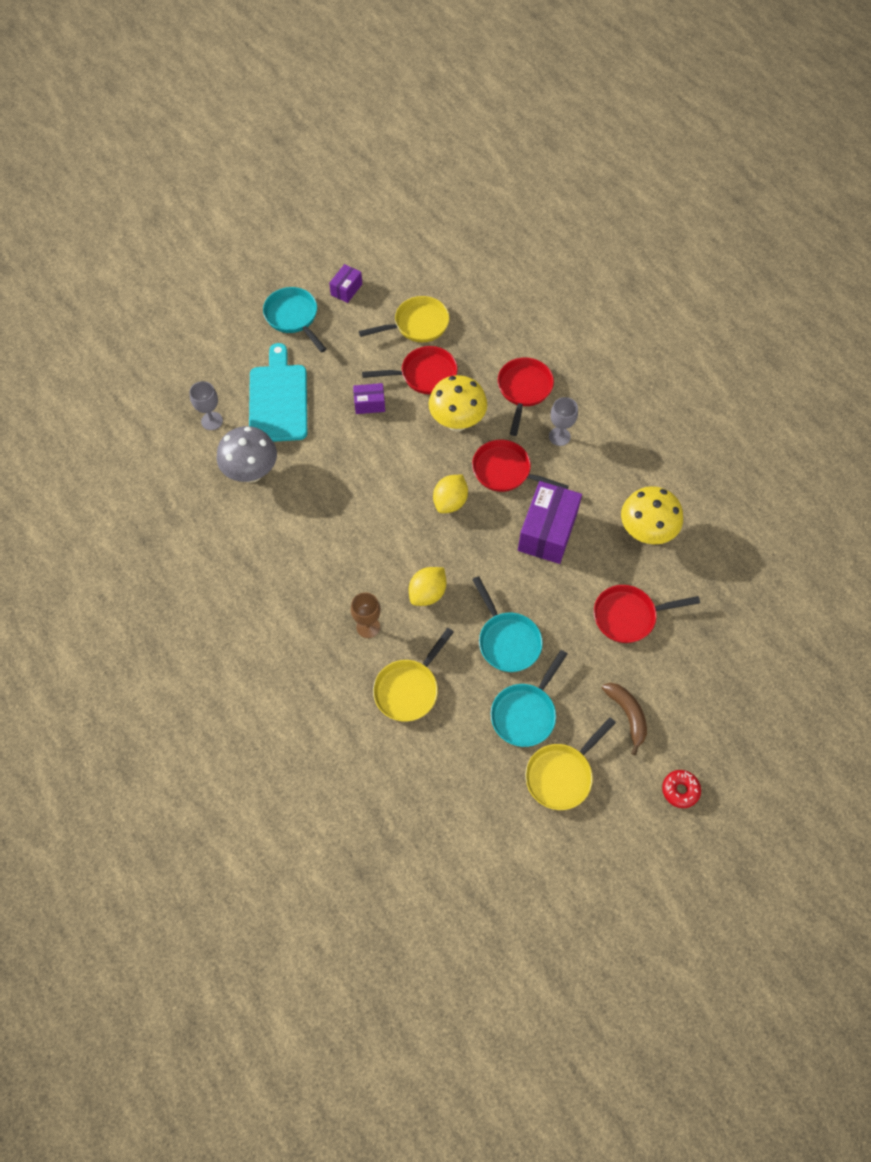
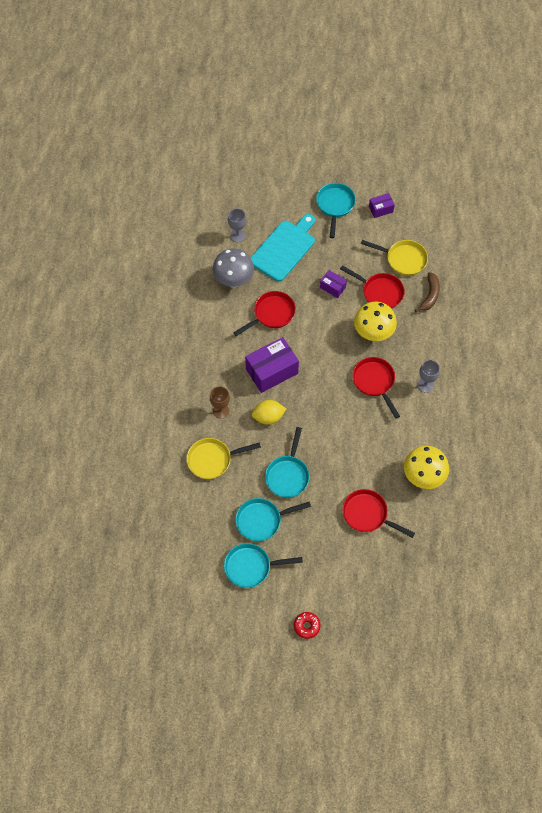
camera: 40 degrees right, 0 degrees up
(450, 502) = (327, 376): yellow lemon -> none
(524, 390) = (430, 342): red pan -> red pan (272, 314)
(547, 532) = (366, 434): purple box -> purple box (272, 371)
(561, 775) = (251, 567): yellow pan -> turquoise pan
(627, 715) = (316, 565): brown banana -> brown banana (430, 295)

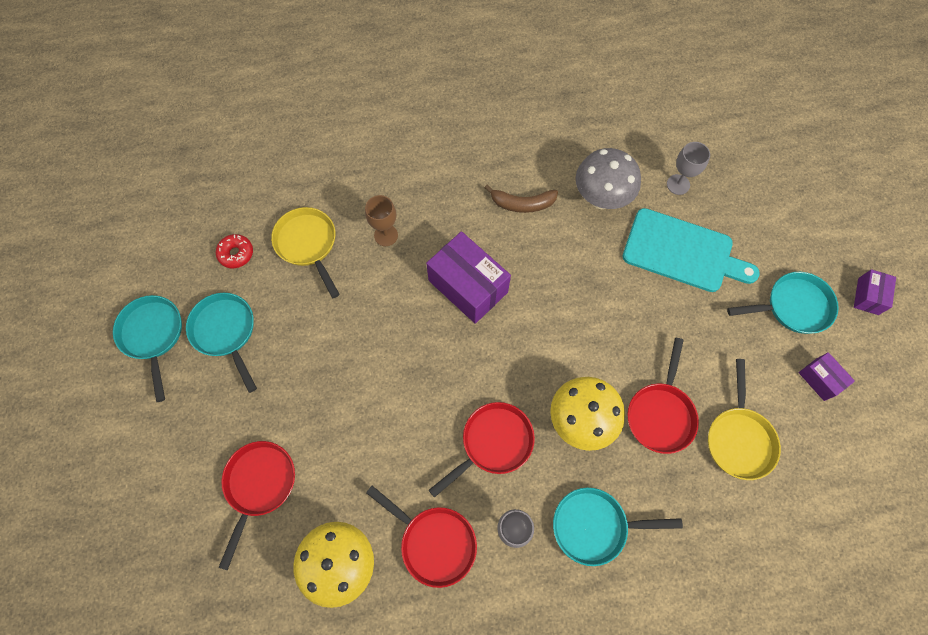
camera: 75 degrees right, 5 degrees up
(268, 417) = (391, 300): yellow lemon -> none
(272, 314) = (563, 262): red pan -> red pan (434, 542)
(288, 475) = (303, 350): turquoise pan -> turquoise pan (594, 526)
(306, 626) = (69, 435): red donut -> red donut (236, 254)
(332, 287) = (641, 338): purple box -> purple box (868, 296)
(430, 295) = (686, 500): brown banana -> brown banana (522, 204)

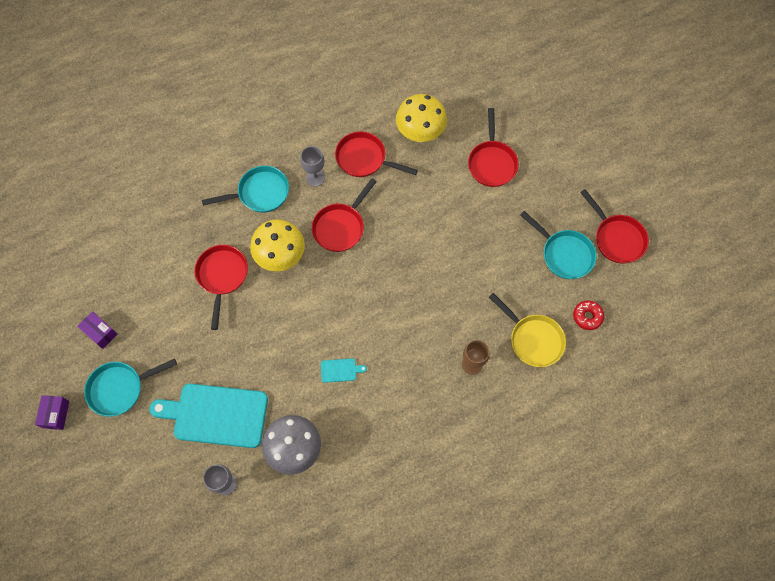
camera: 165 degrees right, 0 degrees up
(153, 335) = (617, 238): turquoise pan -> red pan
(468, 286) = (390, 337): purple box -> none
(522, 204) = (364, 425): brown banana -> none
(534, 265) = (340, 370): none -> turquoise cutting board
(739, 439) = (163, 273): yellow pan -> none

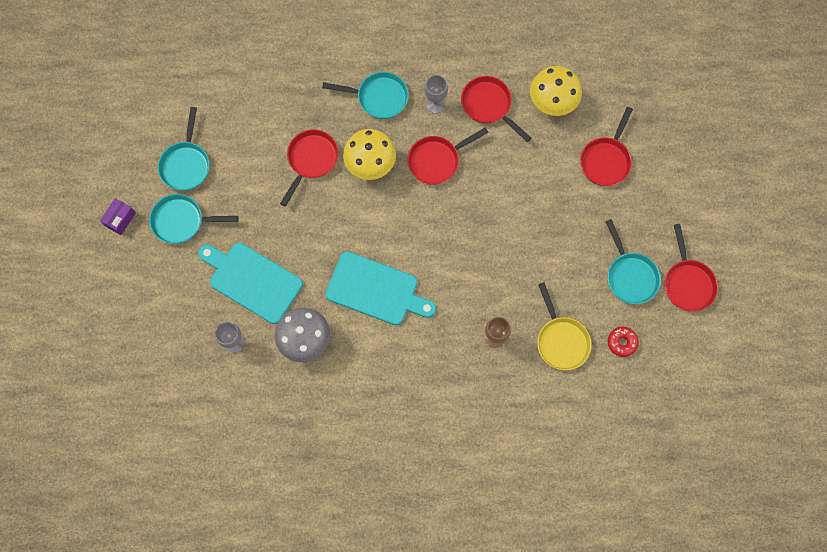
camera: 25 degrees right, 5 degrees up
(100, 332) = (186, 164): purple box -> turquoise pan
(340, 370) = (376, 290): turquoise cutting board -> turquoise cutting board, size x2.47

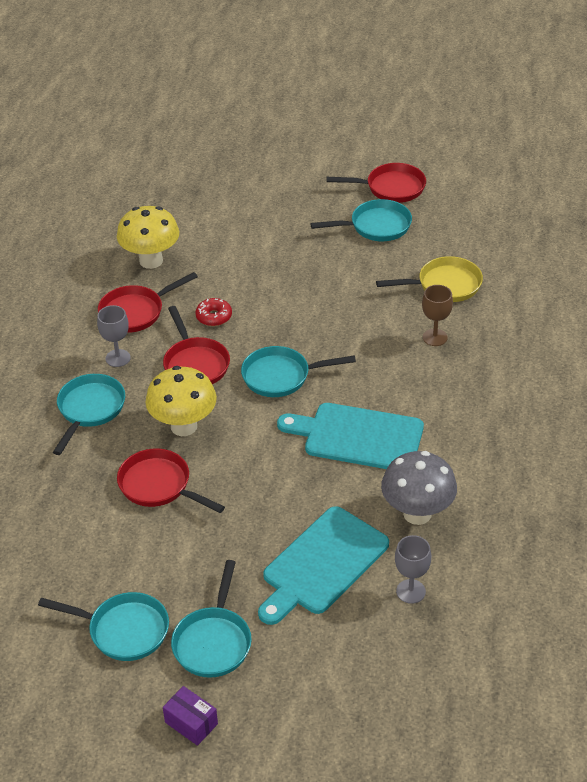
camera: 80 degrees left, 30 degrees down
(376, 290) = (358, 437): turquoise cutting board -> turquoise cutting board turned 105 degrees counterclockwise
(432, 225) = (281, 376): none -> turquoise pan
(606, 160) = (234, 228): red pan -> none
(622, 342) = (452, 241): red donut -> red donut (214, 317)

